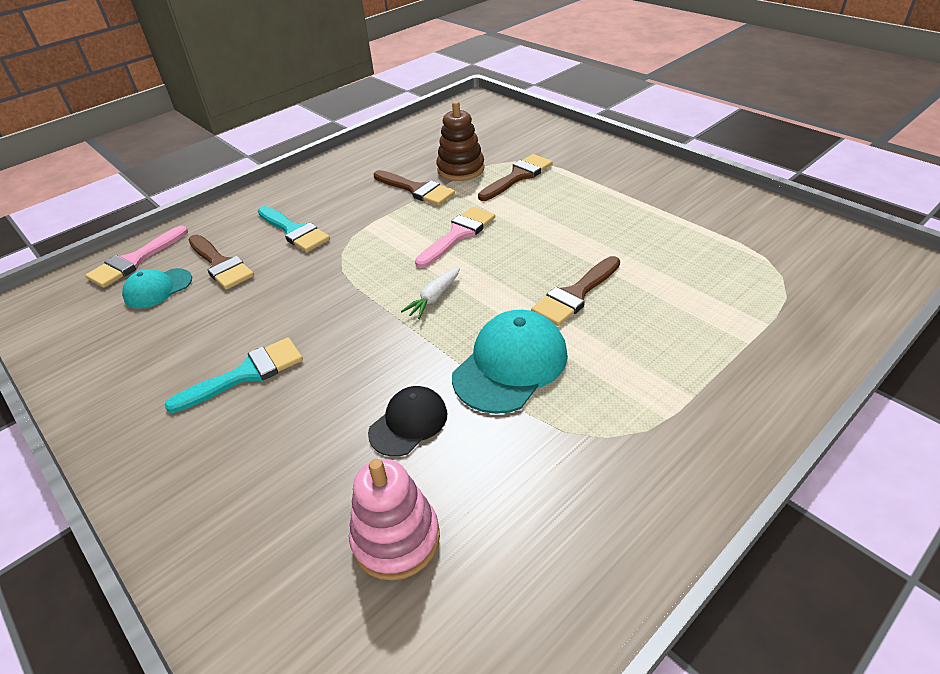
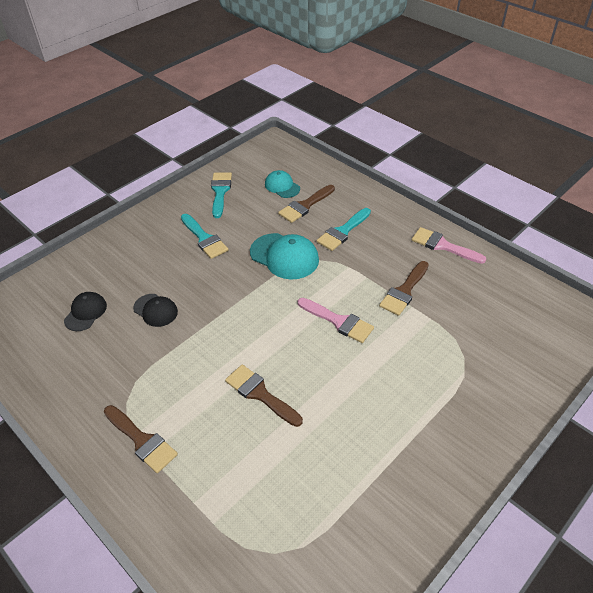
camera: 85 degrees right, 5 degrees up
(124, 362) = (220, 192): none -> turquoise brush
(135, 260) = (310, 169): pink brush -> pink brush (443, 246)
(396, 539) = (85, 312): pink stacking toy -> black cap
(434, 298) = (263, 313): white carrot -> none
(460, 169) = (441, 317): brown stacking toy -> none
(510, 365) = (193, 355): turquoise cap -> turquoise cap (284, 256)
(518, 176) = (433, 359): brown brush -> brown brush (142, 440)

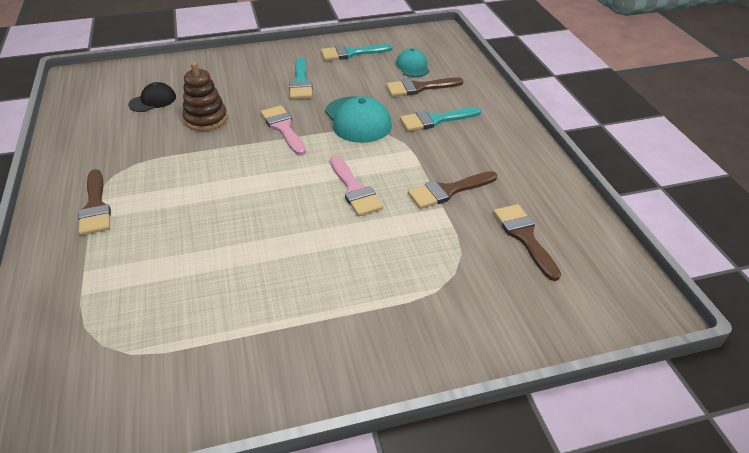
camera: 30 degrees right, 5 degrees down
(155, 310) = (206, 119): black cap -> brown stacking toy
(220, 192) = (351, 53): turquoise brush -> turquoise brush turned 135 degrees counterclockwise
(260, 394) = (223, 216): brown brush -> brown brush (524, 237)
(443, 246) = (532, 168): pink brush -> pink brush (283, 128)

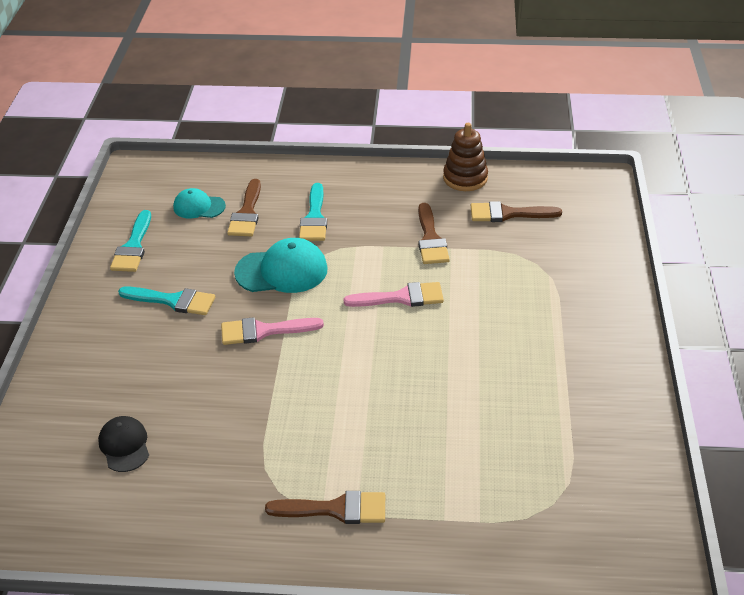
camera: 70 degrees left, 0 degrees up
(206, 119) = (204, 396): brown stacking toy -> brown stacking toy (465, 178)

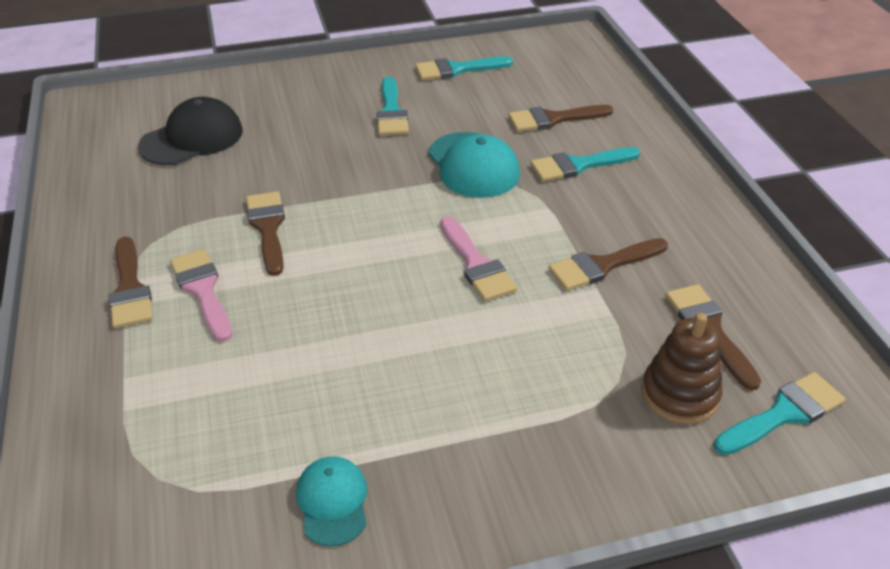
camera: 70 degrees right, 0 degrees up
(124, 445) = (192, 138): black cap -> black cap, size x1.64
(199, 207) = (542, 88): turquoise cap -> turquoise cap (333, 502)
(264, 331) = (373, 177): pink brush -> pink brush (203, 290)
(298, 407) = (268, 228): none -> brown brush
(465, 178) = (755, 271): brown stacking toy -> brown stacking toy (679, 394)
(582, 209) = (783, 414): none -> turquoise brush

